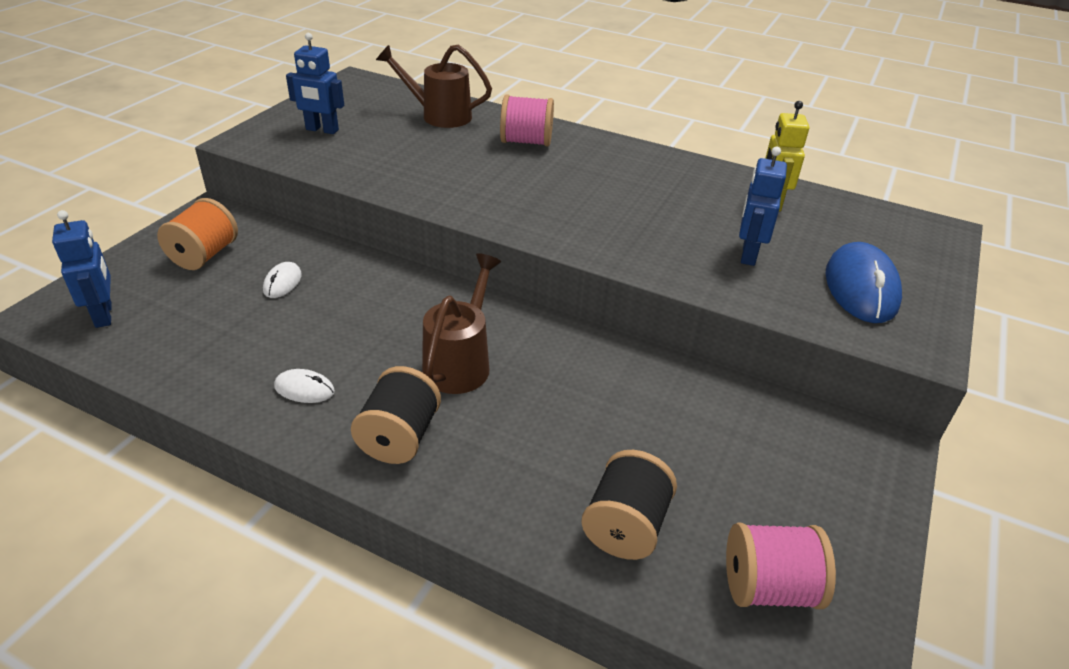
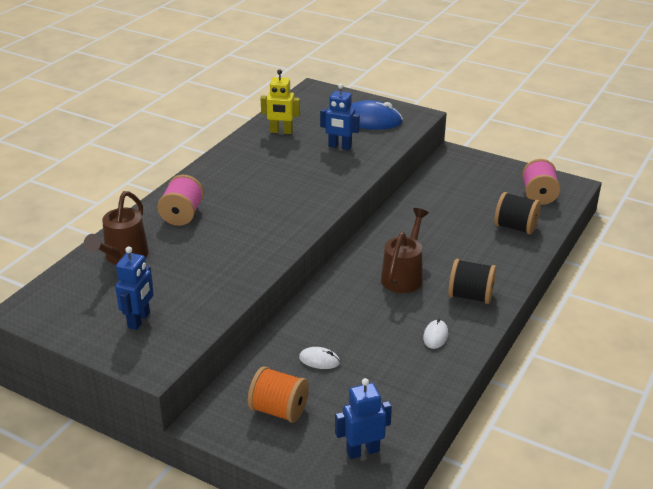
camera: 85 degrees left, 5 degrees down
(461, 362) = (404, 275): brown watering can -> brown watering can turned 90 degrees clockwise

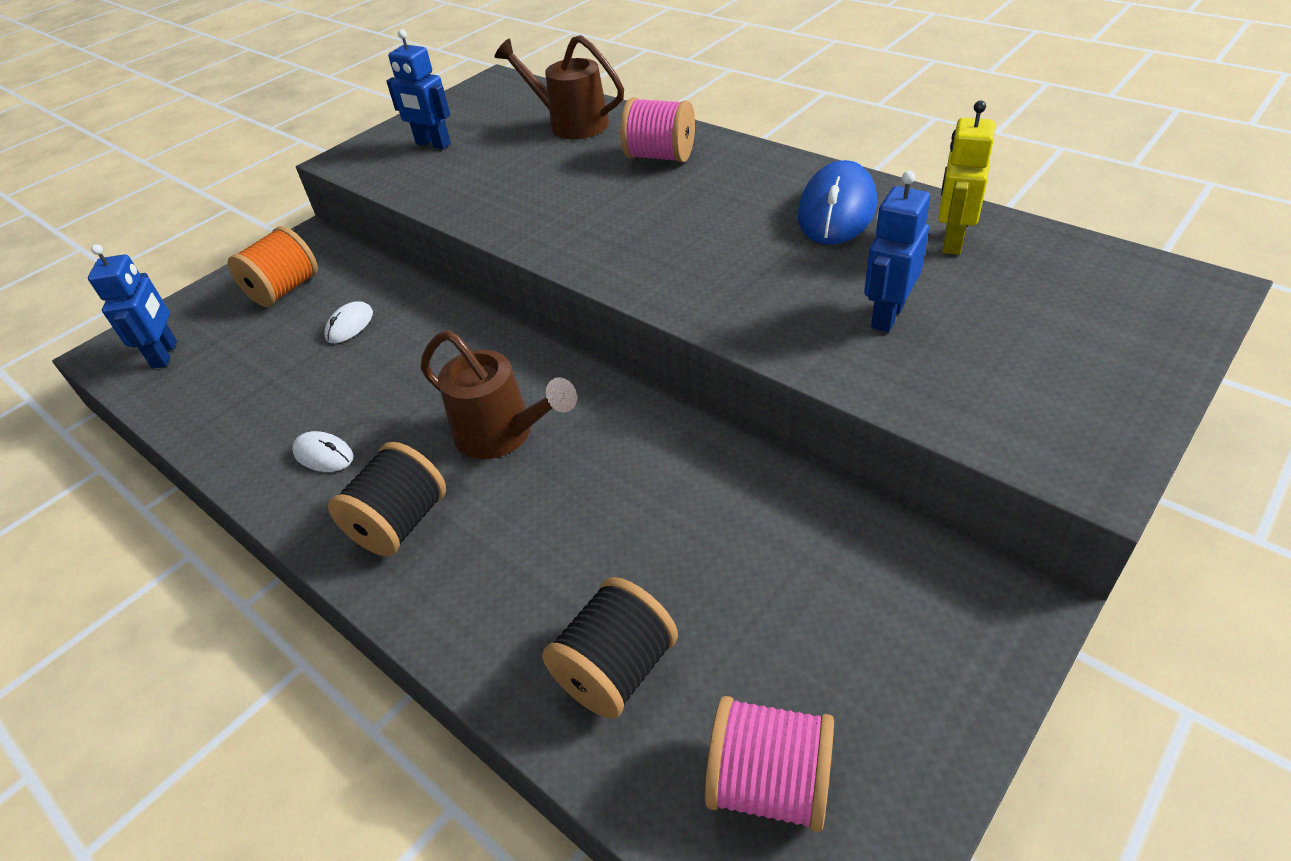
camera: 105 degrees right, 10 degrees up
(370, 120) = (1033, 372): blue mouse -> blue mouse (837, 211)

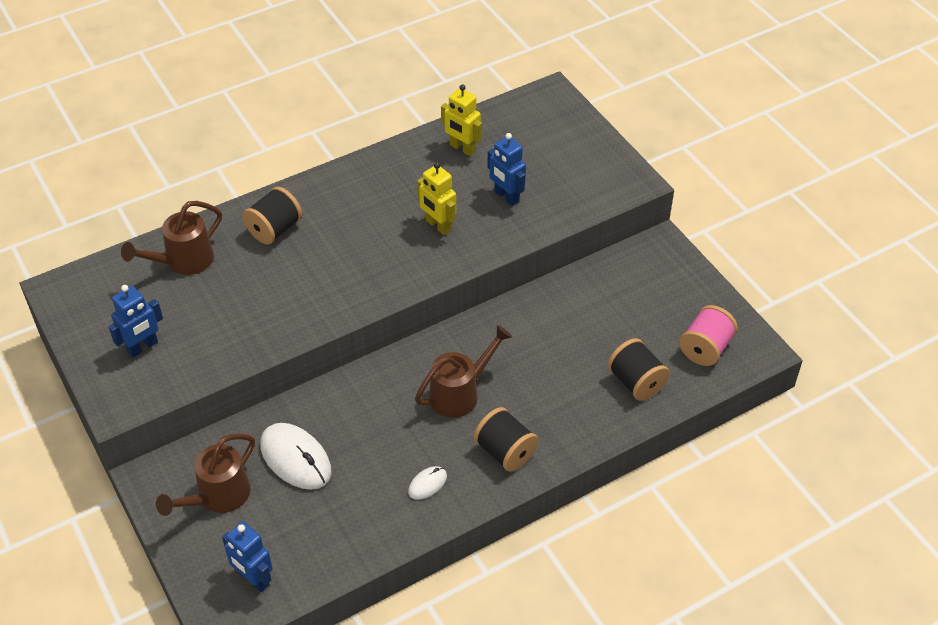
camera: 75 degrees left, 5 degrees up
(165, 354) = (253, 579): blue robot -> blue robot turned 150 degrees counterclockwise
(284, 290) = (217, 497): orange spool -> brown watering can
(350, 325) = (296, 458): white mouse -> white mouse, size x2.00
(660, 156) = (274, 229): pink spool -> black spool
(764, 270) = (438, 226): none -> yellow robot
(837, 211) = (402, 177): blue mouse -> none

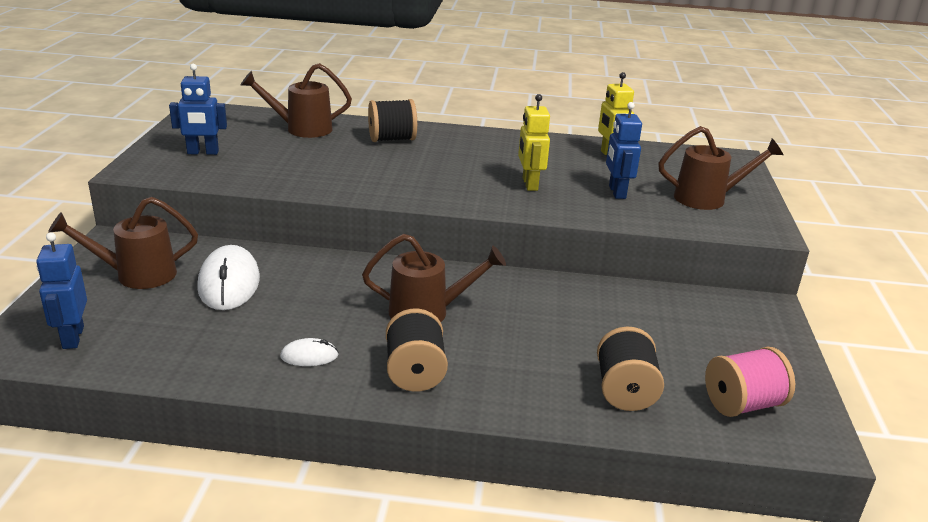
camera: 35 degrees right, 20 degrees down
(572, 165) = (708, 198): none -> brown watering can

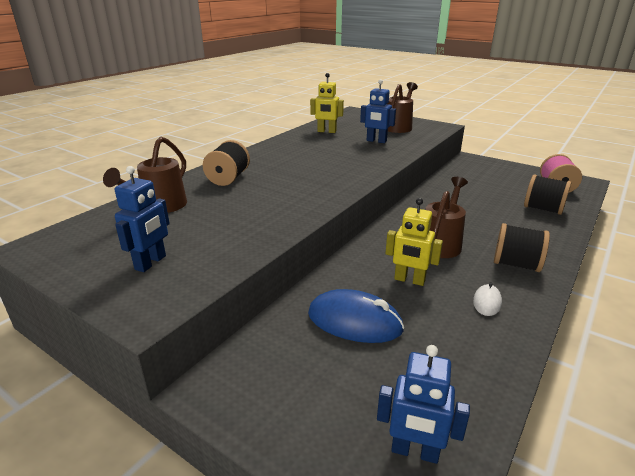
camera: 60 degrees left, 0 degrees up
(136, 275) = (302, 380): brown watering can -> none
(229, 283) = (354, 321): white mouse -> blue mouse
(529, 184) = (347, 157): yellow robot -> yellow robot (409, 280)

